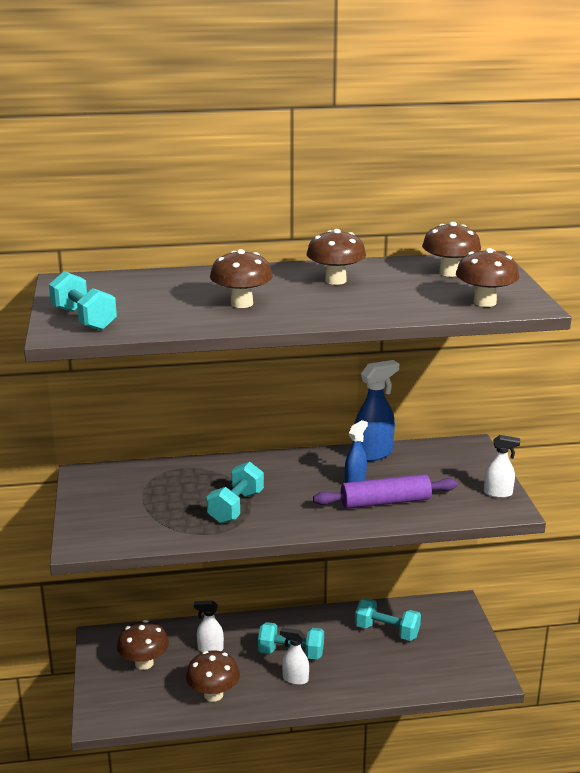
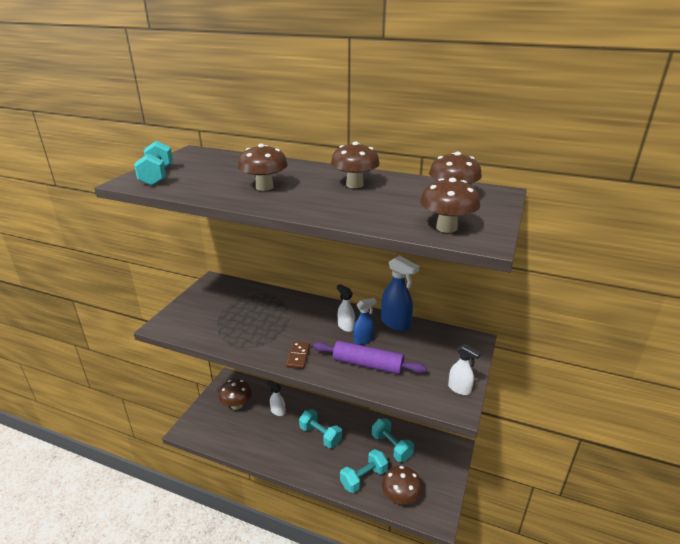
camera: 30 degrees right, 5 degrees up
(213, 694) = (255, 443): brown mushroom -> brown mushroom (400, 497)
(236, 507) = (269, 332): turquoise dumbbell -> turquoise dumbbell (363, 478)
(295, 679) = (308, 455): white spray bottle -> white spray bottle (346, 327)
(300, 519) = (298, 356): none -> brown domino
(373, 454) = (396, 323): blue spray bottle -> blue spray bottle turned 45 degrees clockwise

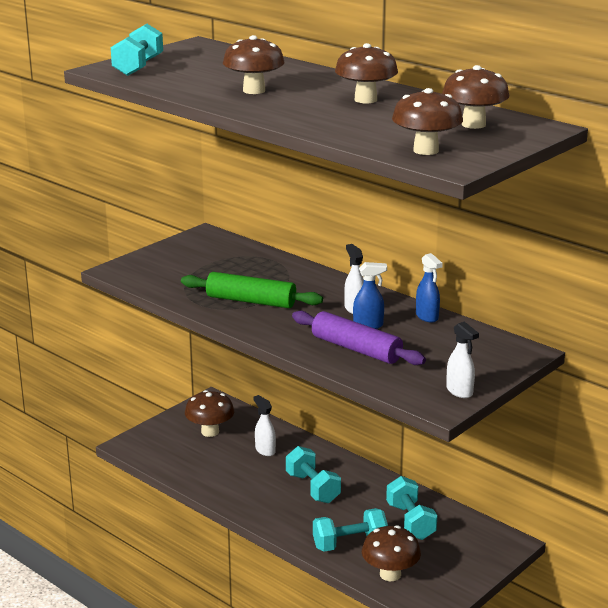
camera: 20 degrees right, 5 degrees down
(272, 335) = (251, 301): none -> green rolling pin
(298, 356) = (271, 327): brown domino -> none
(396, 323) = (427, 317): blue spray bottle -> blue spray bottle, size x0.61

